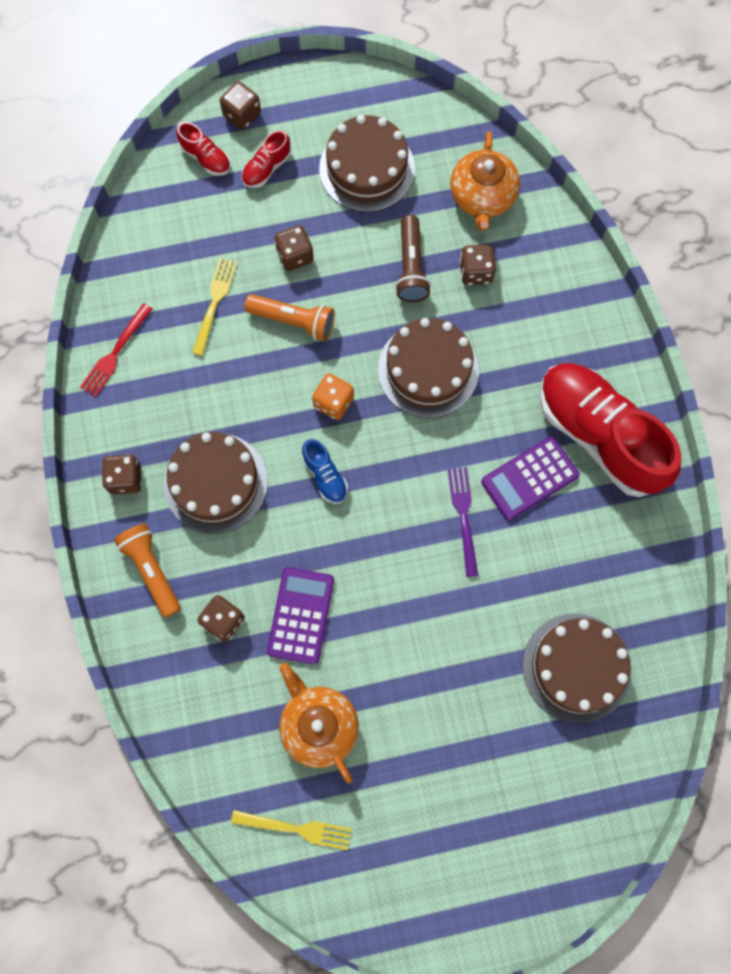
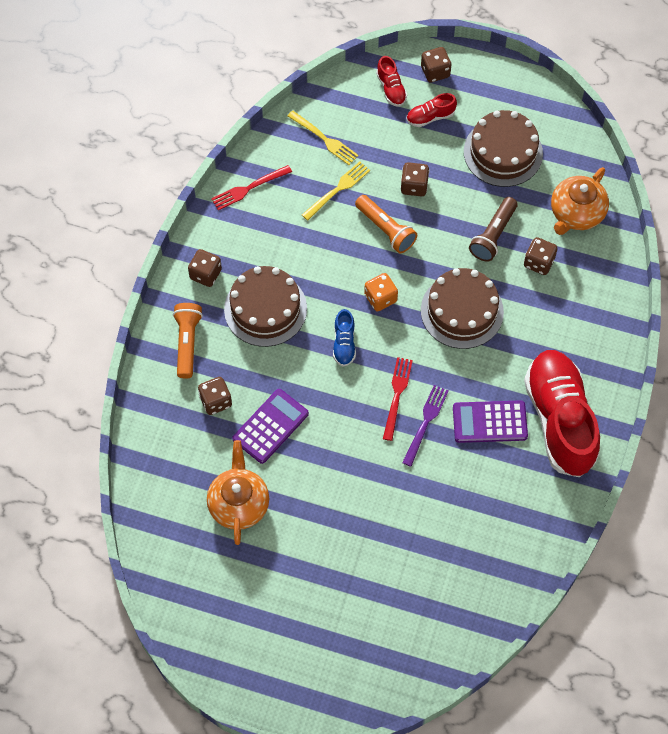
camera: 30 degrees right, 10 degrees down
(297, 828) = (183, 561): yellow fork -> yellow fork (325, 139)
(415, 502) = (397, 395): none -> red fork
(576, 667) = (443, 565): brown cake -> none

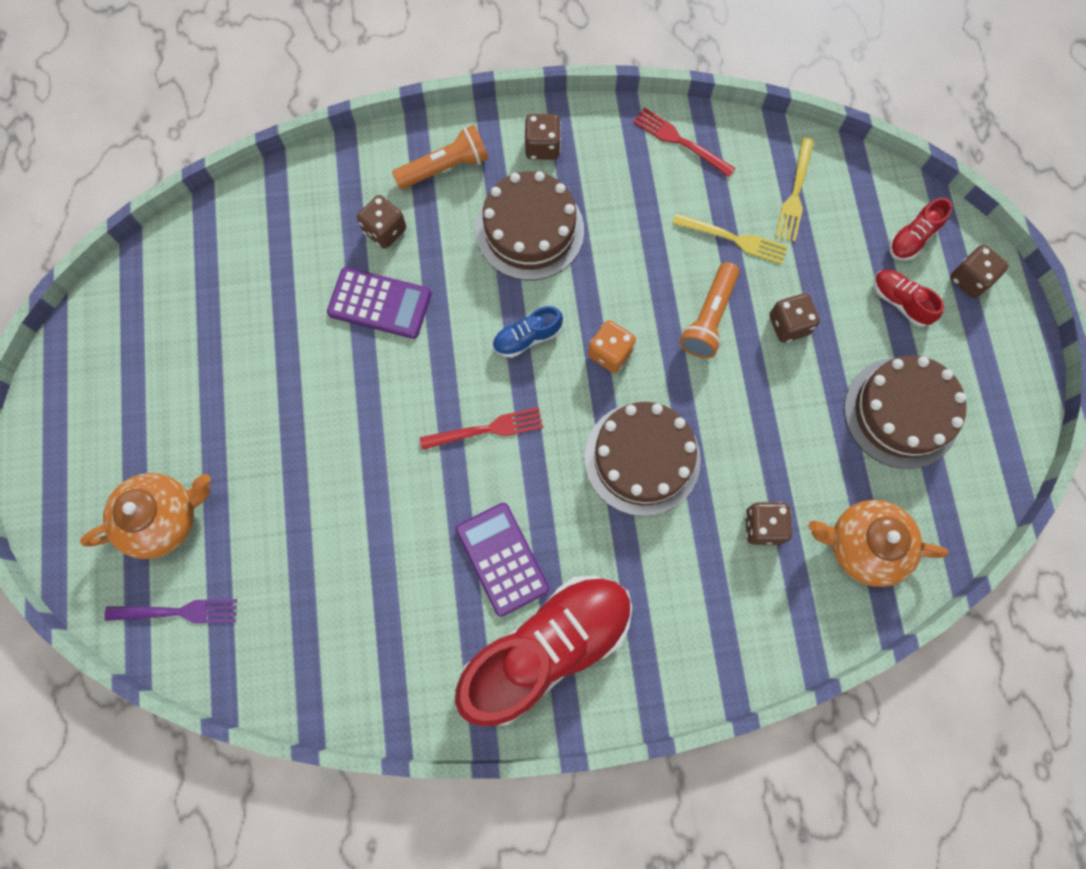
camera: 65 degrees right, 10 degrees up
(239, 503) = (267, 312): orange teapot -> orange teapot (163, 518)
(425, 422) = (466, 479): purple fork -> purple fork (178, 611)
(493, 235) = (771, 451): brown flashlight -> none

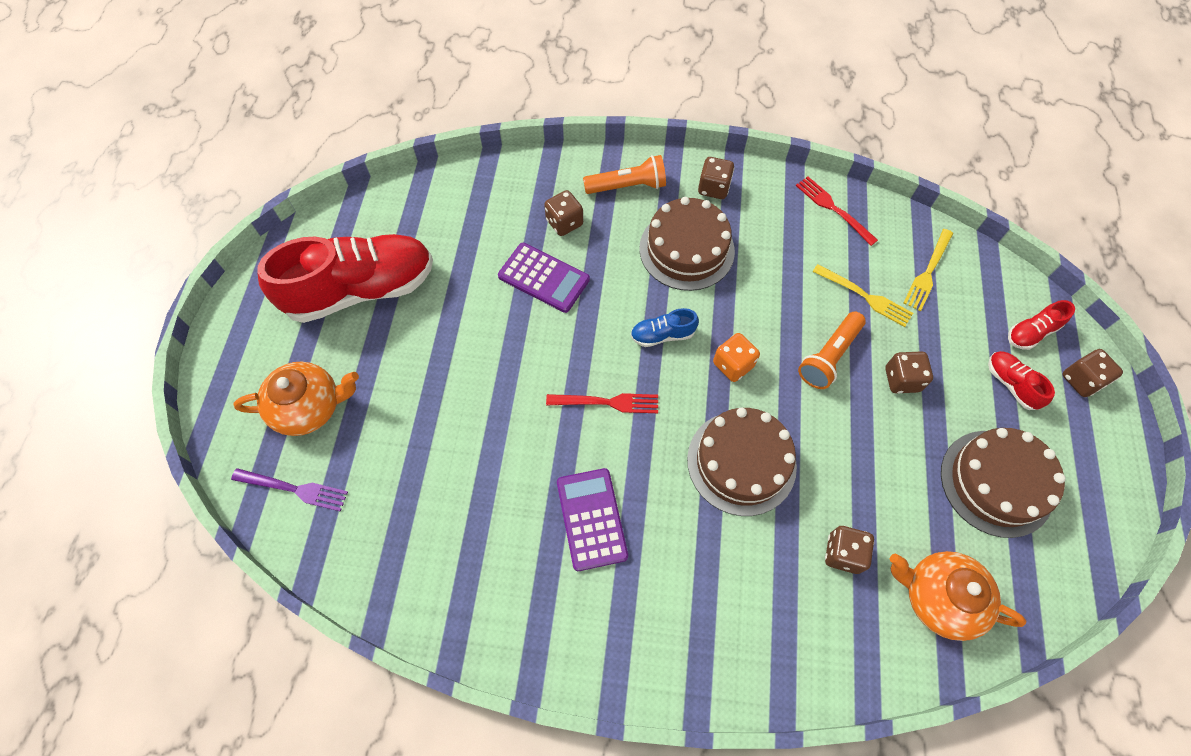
camera: 15 degrees right, 10 degrees down
(546, 649) = (611, 613): red shoe -> red shoe (361, 290)

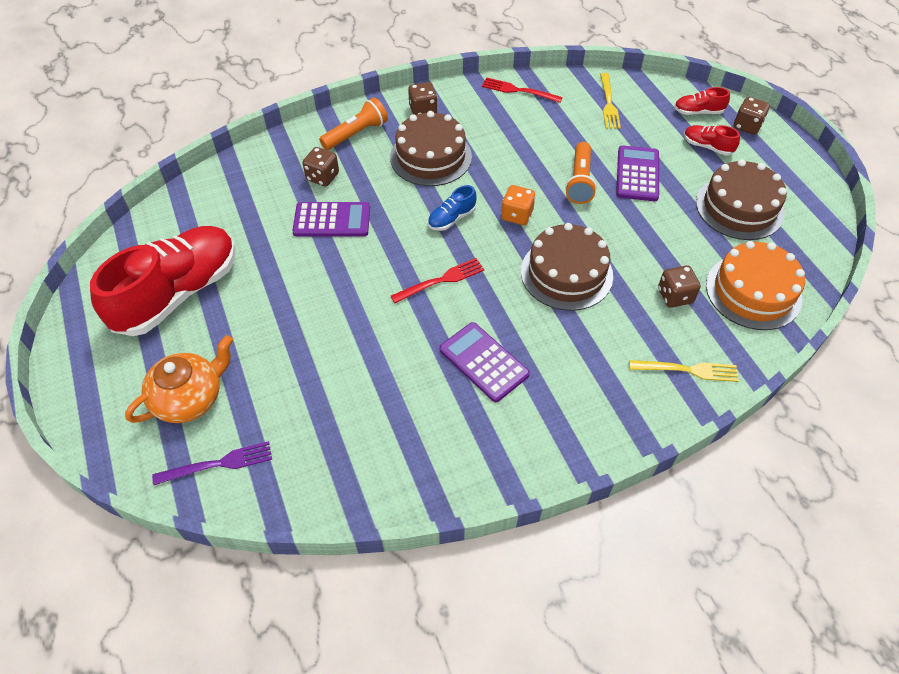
camera: 30 degrees left, 10 degrees down
(865, 296) = (578, 135): yellow fork -> yellow fork (688, 370)
(902, 379) = (637, 174): brown dice -> purple calculator
(938, 598) = (753, 292): orange teapot -> orange cake
(1031, 332) = (698, 112): red shoe -> red shoe turned 60 degrees clockwise

